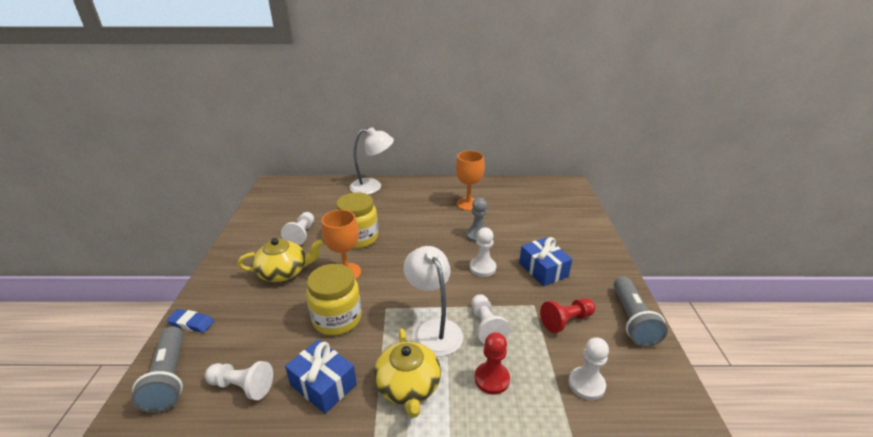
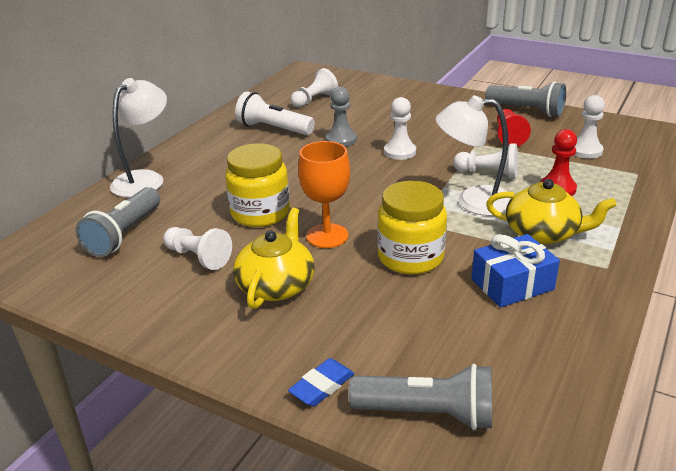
camera: 60 degrees left, 0 degrees up
(242, 386) = (482, 345): white pawn -> white pawn (314, 100)
(313, 203) = (124, 234): none -> grey flashlight
(468, 204) = (273, 129): orange goblet -> white flashlight
(543, 270) = (431, 124): blue gift -> none

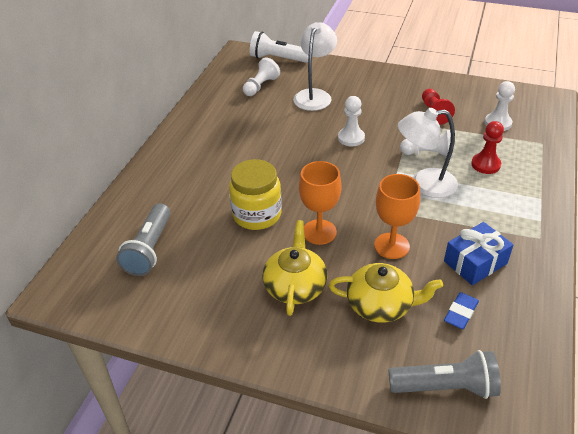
camera: 10 degrees left, 10 degrees up
(145, 179) = (144, 188): white lamp -> white lamp (315, 95)
(198, 257) = (221, 266): white pawn -> none
(273, 129) = (236, 122): white flashlight -> white flashlight (278, 59)
(322, 386) = (361, 374): blue eraser -> blue eraser (460, 313)
(341, 140) = (298, 129): grey pawn -> none
(410, 257) = (391, 246): yellow jar -> orange goblet
(527, 110) = (441, 84): grey flashlight -> none
(543, 233) = (485, 210): yellow teapot -> yellow teapot (380, 305)

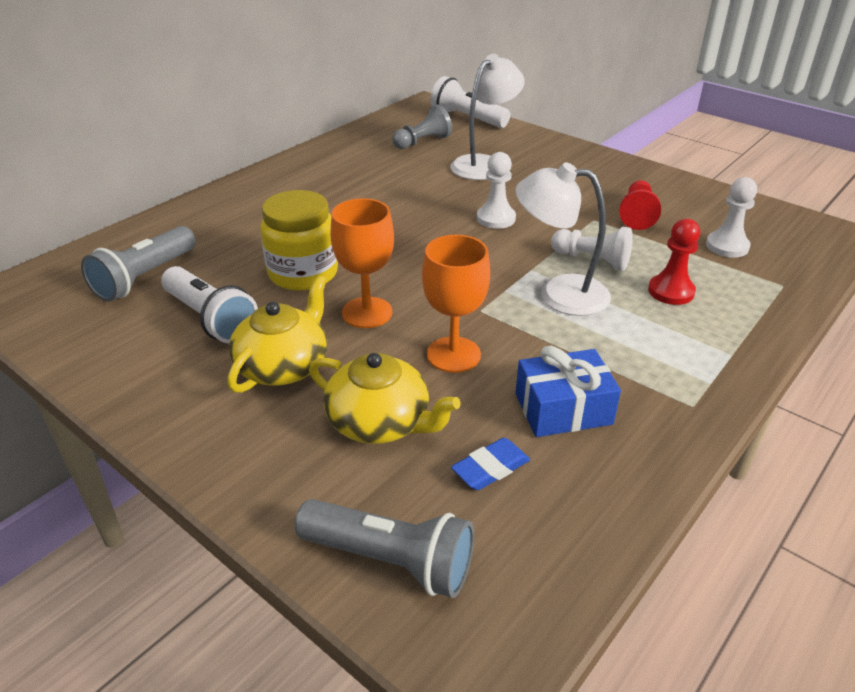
camera: 20 degrees right, 5 degrees down
(221, 267) = (210, 319): none -> white flashlight
(261, 86) = (422, 142): white pawn -> grey pawn

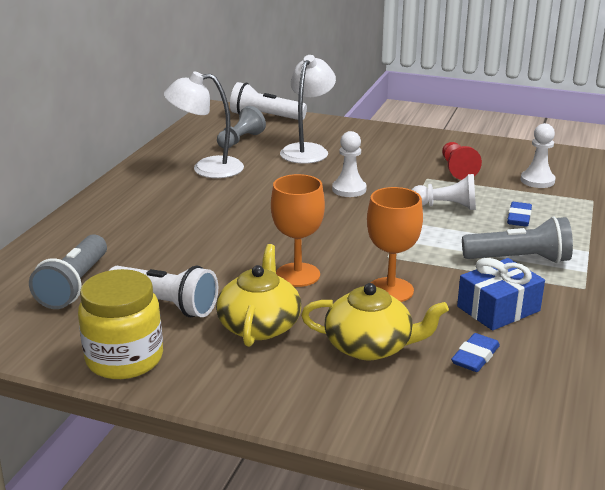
camera: 20 degrees left, 10 degrees down
(303, 273) = (219, 257): yellow jar -> yellow jar (124, 359)
(391, 561) = (449, 429): grey flashlight -> grey flashlight (519, 259)
(559, 293) = (438, 234): white lamp -> white lamp (207, 168)
(671, 291) = (519, 218): red pawn -> blue eraser

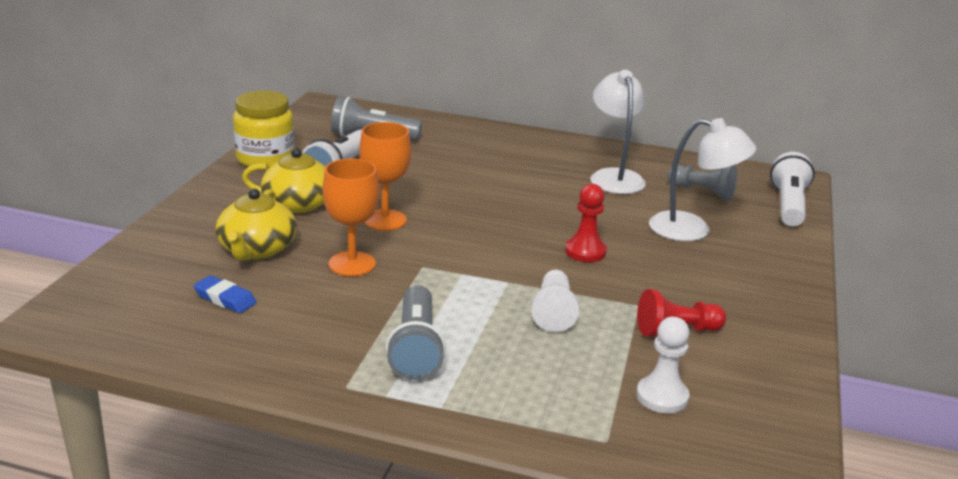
camera: 85 degrees right, 0 degrees up
(349, 189) = (585, 251): white pawn -> red pawn
(498, 309) = (308, 321): blue gift -> none
(519, 218) = (530, 363): blue eraser -> none

